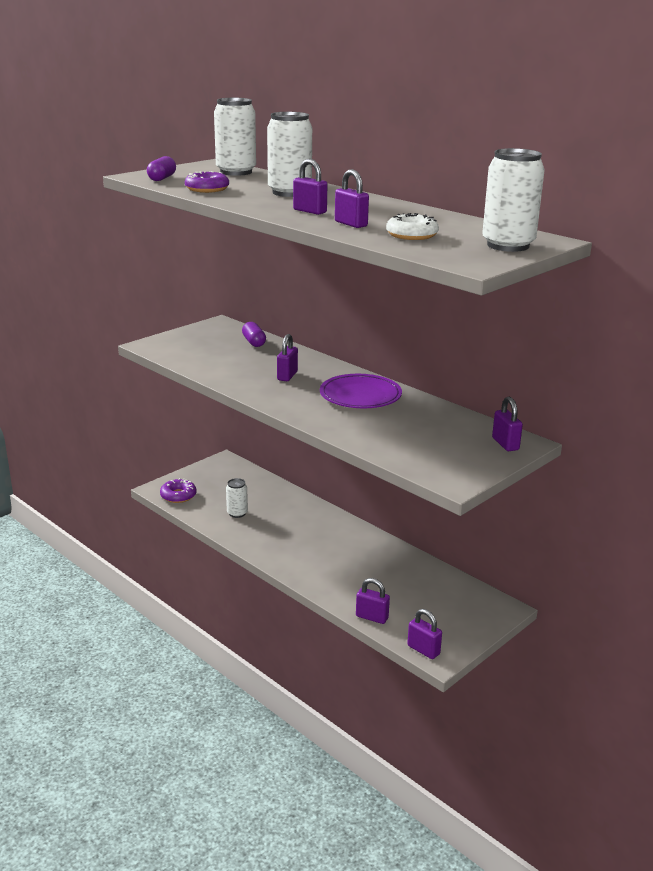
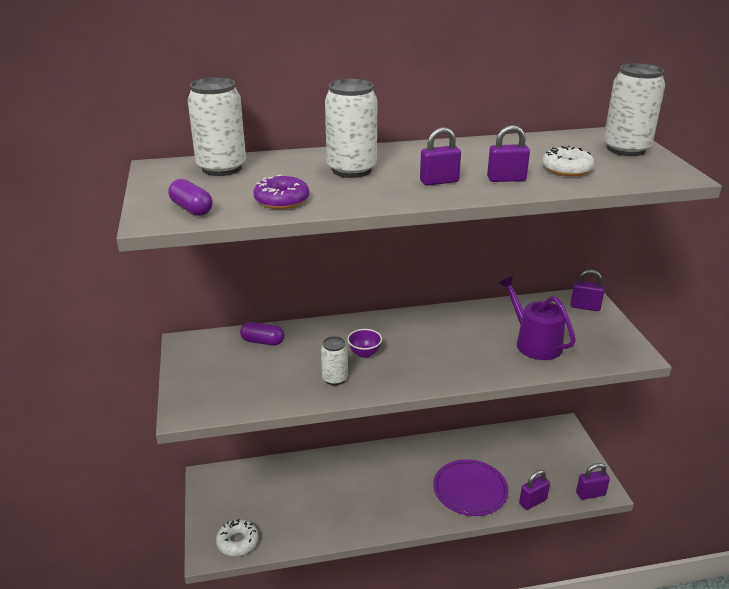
camera: 55 degrees left, 5 degrees up
(178, 496) = (238, 542): purple donut -> white donut
(237, 513) = (311, 512): white can -> white can (335, 379)
(287, 376) = (364, 353): purple padlock -> purple bowl
(360, 396) = (444, 333): purple plate -> purple plate (470, 490)
(401, 433) = (534, 343): none -> purple watering can

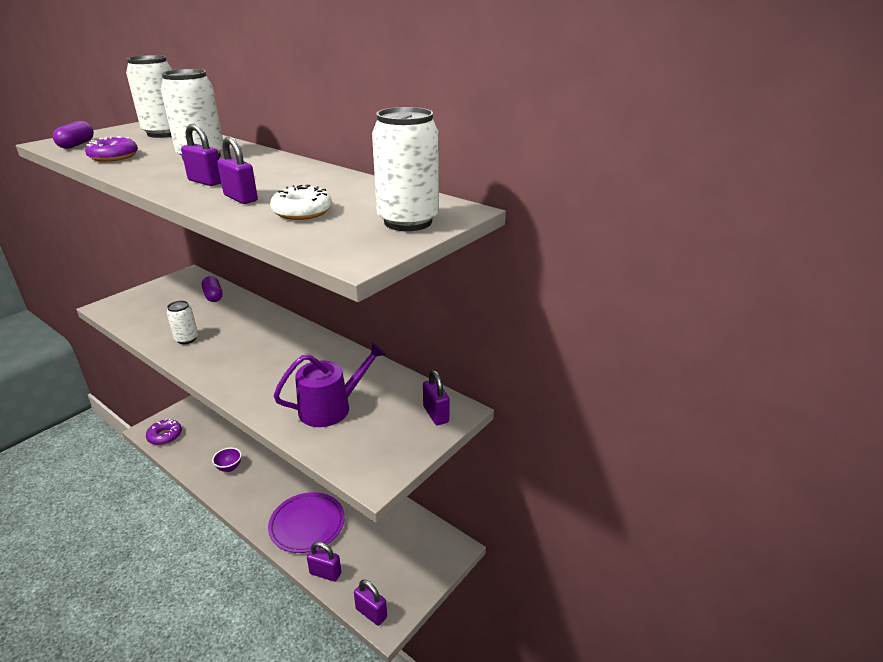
camera: 50 degrees right, 0 degrees up
(238, 542) = (165, 436): white donut -> purple donut
(364, 353) = (233, 337): purple bowl -> purple bowl (229, 468)
(534, 343) = (331, 408): purple watering can -> purple watering can turned 45 degrees clockwise

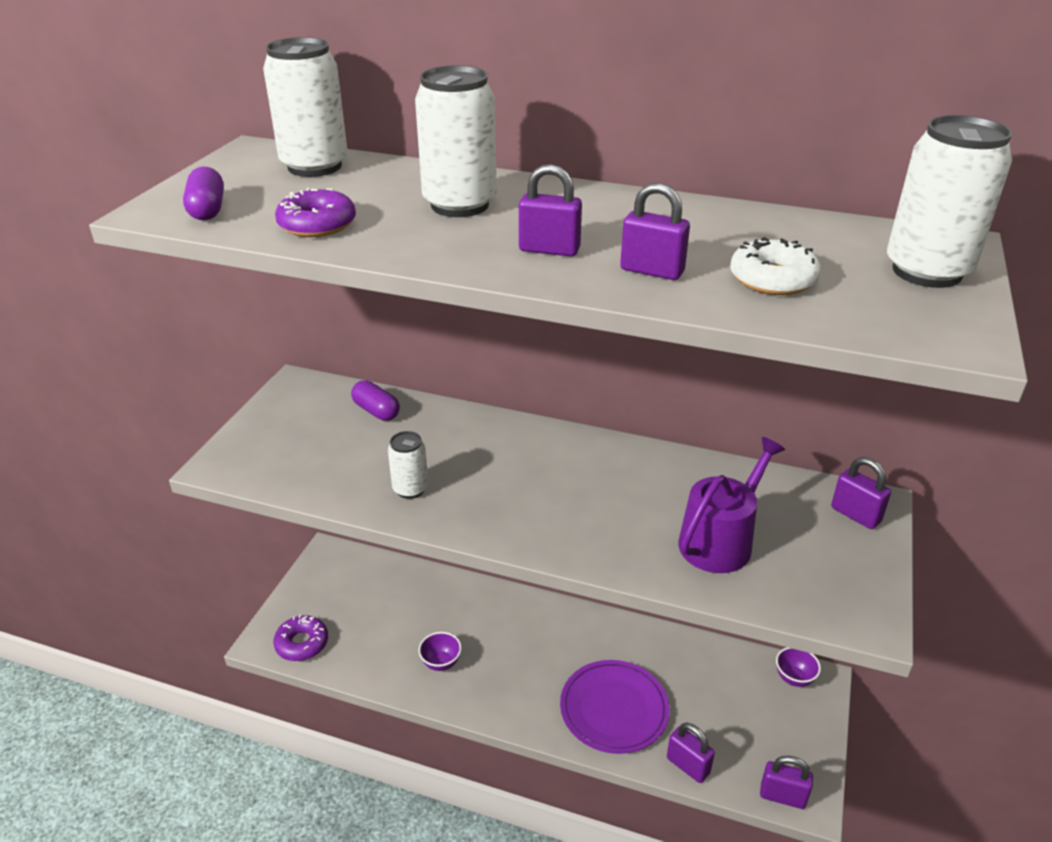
camera: 20 degrees left, 5 degrees up
(325, 573) = (688, 766): purple padlock -> purple padlock turned 45 degrees clockwise
(438, 541) = (794, 678): none -> purple bowl

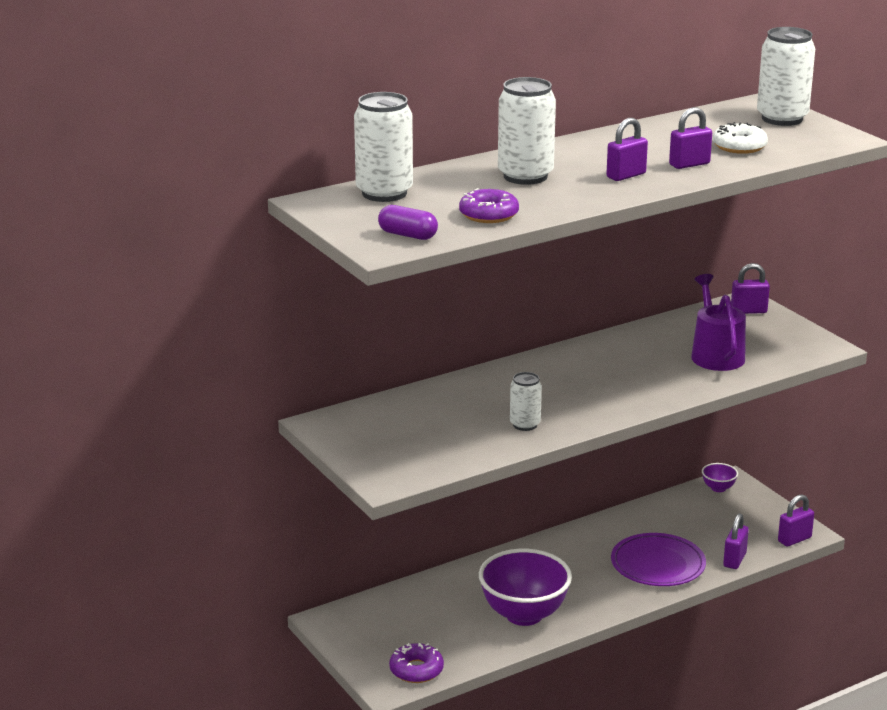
camera: 50 degrees left, 10 degrees down
(376, 411) = (410, 406): purple capsule -> none
(441, 663) = (524, 615): purple bowl -> purple bowl, size x2.27
(688, 766) = (734, 560): purple padlock -> purple padlock turned 60 degrees counterclockwise

